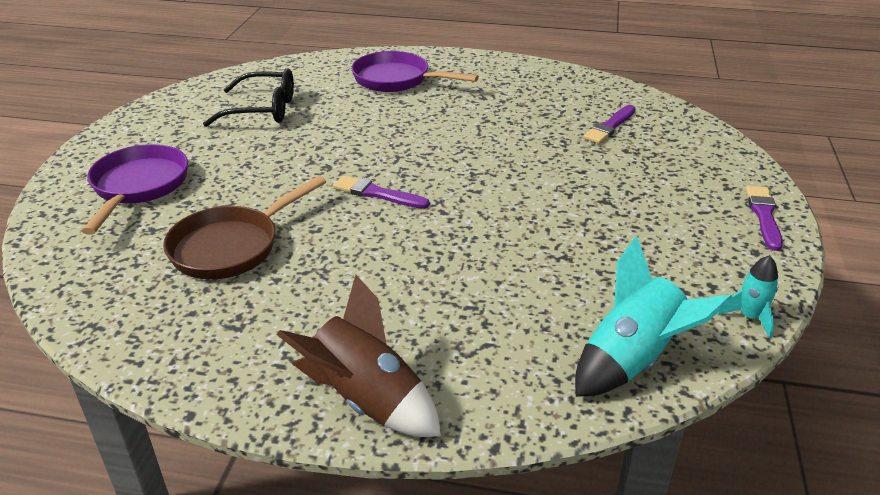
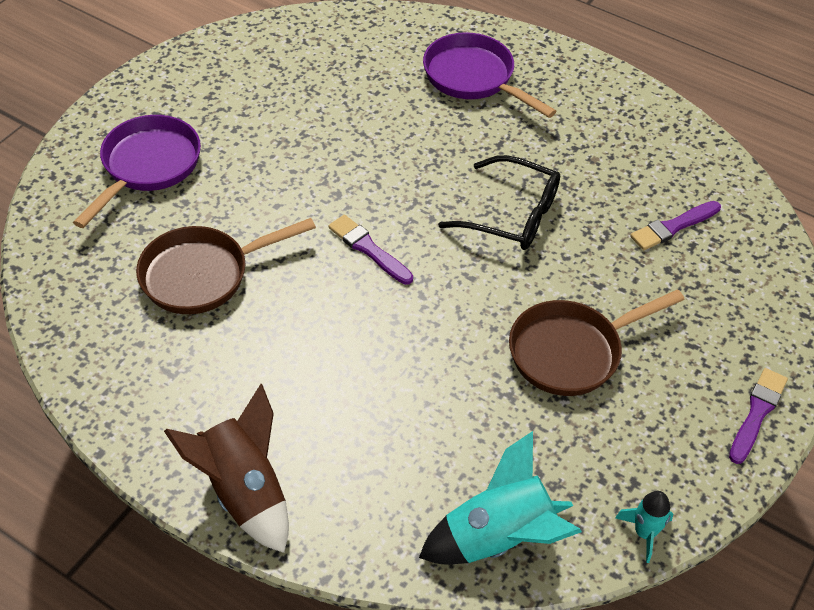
camera: 20 degrees right, 15 degrees up
(263, 110) = (309, 87): black glasses -> black glasses (512, 215)
(593, 215) = (572, 351): none -> brown pan

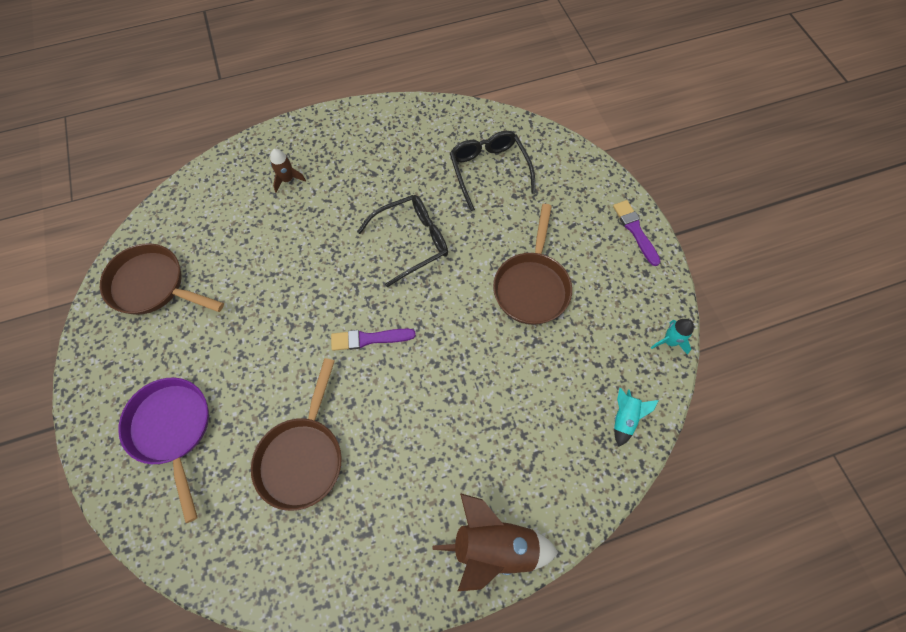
camera: 50 degrees left, 15 degrees up
(267, 62) = (153, 285): none -> brown pan
(474, 78) = (287, 179): purple pan -> brown rocket
(498, 537) = (624, 418): turquoise rocket -> turquoise rocket, size x0.53
(673, 227) = (489, 170): purple brush -> black glasses

